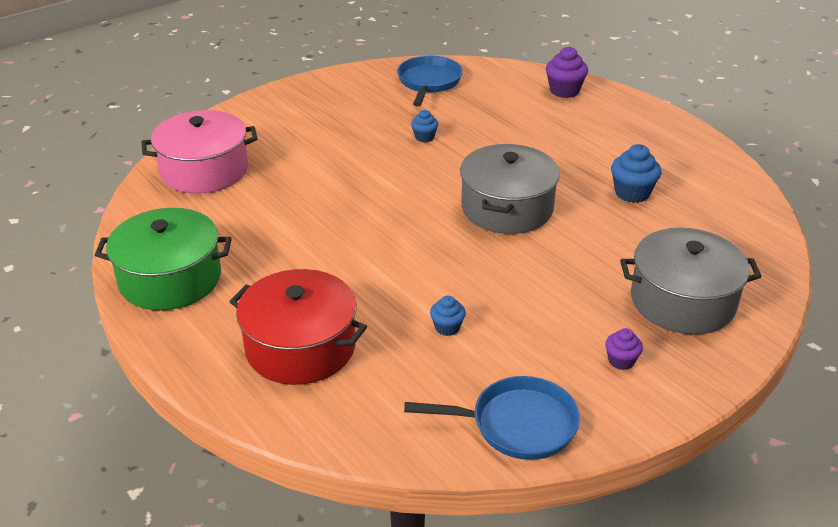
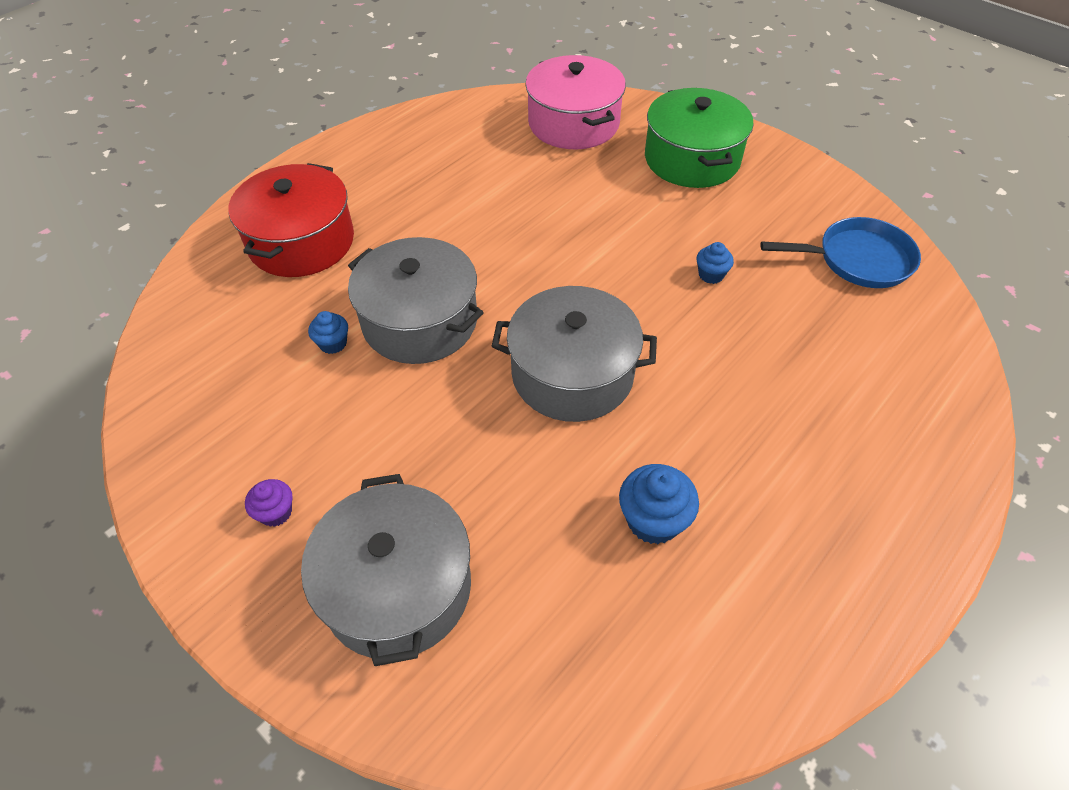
camera: 80 degrees right, 15 degrees up
(170, 279) = (394, 144): green pot -> green pot (692, 159)
(433, 276) = (420, 321): none -> grey pot
(516, 424) = (181, 417): blue pan -> none
(564, 91) = (927, 417): purple cupcake -> none

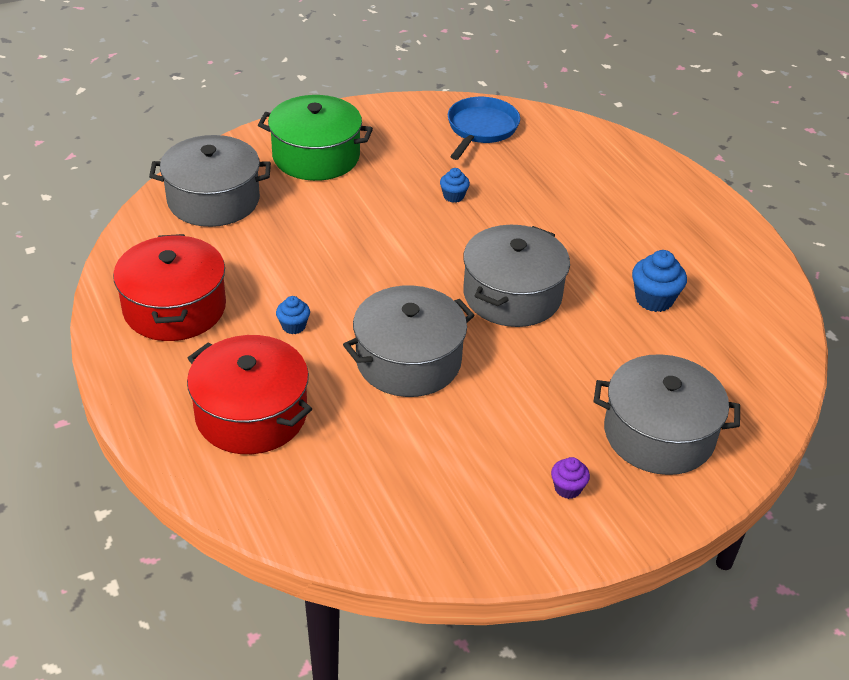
camera: 70 degrees left, 10 degrees down
(333, 343) = (403, 419): blue cupcake -> blue cupcake (293, 326)
(415, 153) = (174, 308): none -> red pot
(573, 123) = (213, 200): pink pot -> grey pot

